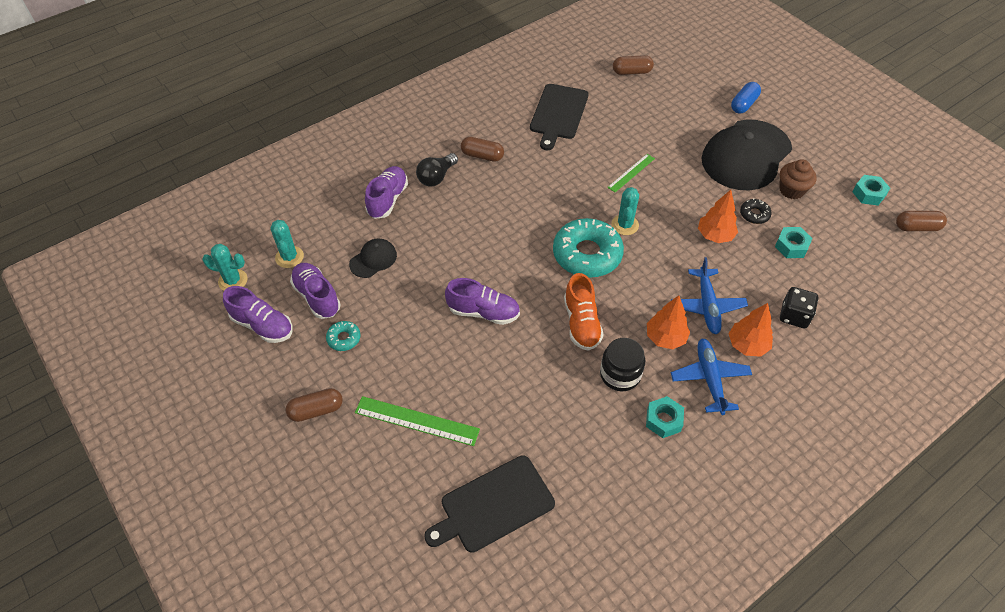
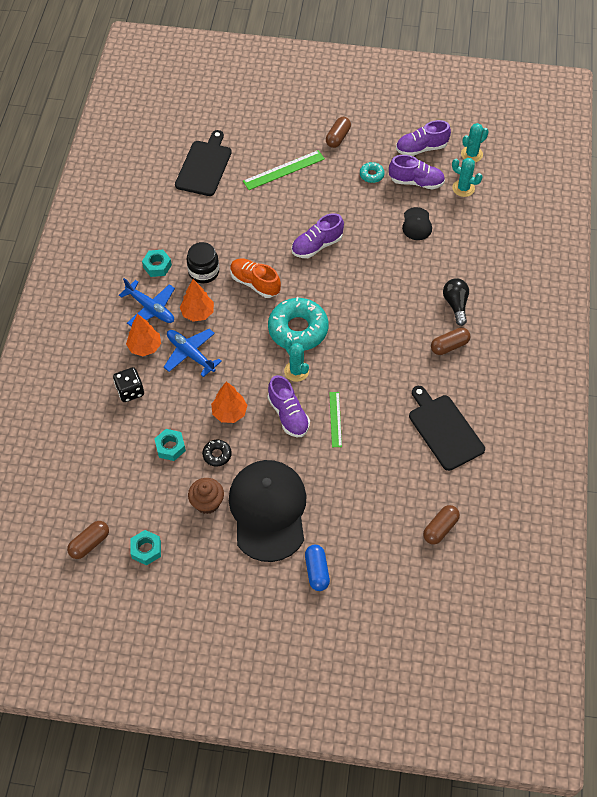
camera: 135 degrees right, 5 degrees up
(388, 199) = (462, 265): purple shoe -> purple shoe (288, 415)

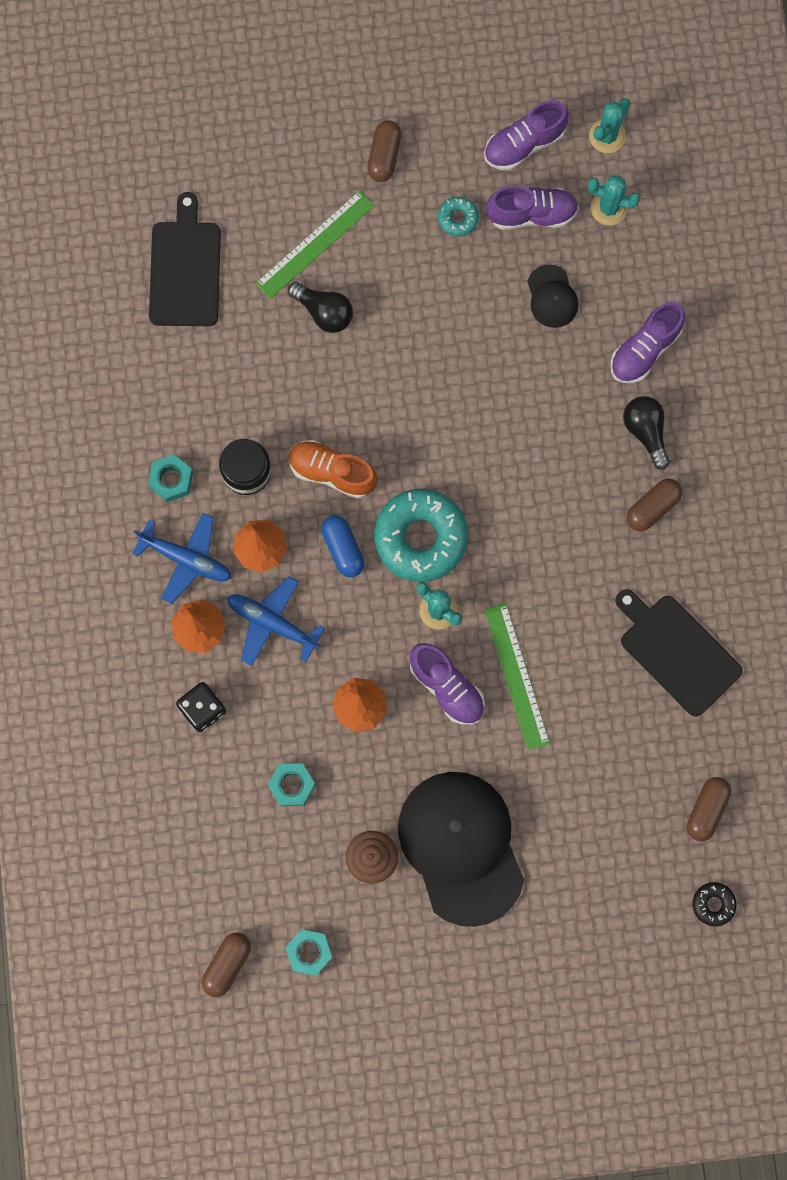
camera: 15 degrees left, 20 degrees up
(217, 455) = (363, 779): black donut -> black donut (713, 904)
(278, 203) = (324, 312): none -> black light bulb
(316, 571) = (553, 919): blue capsule -> blue capsule (343, 549)
(317, 245) = (407, 377): purple shoe -> purple shoe (644, 350)
(335, 419) = (516, 676): green ruler -> green ruler, size x1.57

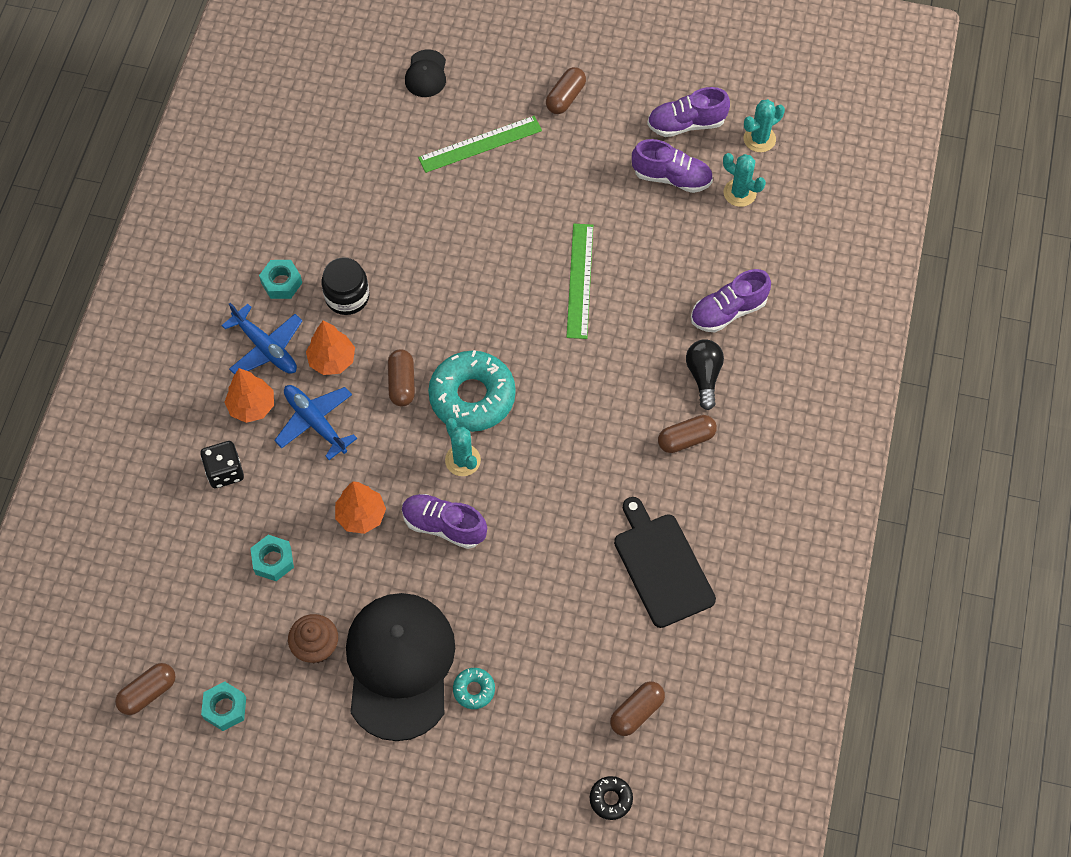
camera: 20 degrees right, 15 degrees down
(185, 269) = (365, 129): black cutting board -> none
(324, 312) = (465, 196): black light bulb -> none
(332, 472) = (418, 320): orange shoe -> none
(343, 549) = (401, 383): blue capsule -> brown capsule
(446, 687) = (443, 526): purple shoe -> purple shoe turned 135 degrees clockwise
(458, 218) = (608, 161): turquoise donut -> turquoise donut (474, 690)
(516, 676) = (509, 537): green ruler -> green ruler (580, 280)
(552, 297) = (664, 245): black cap -> black cap (426, 74)

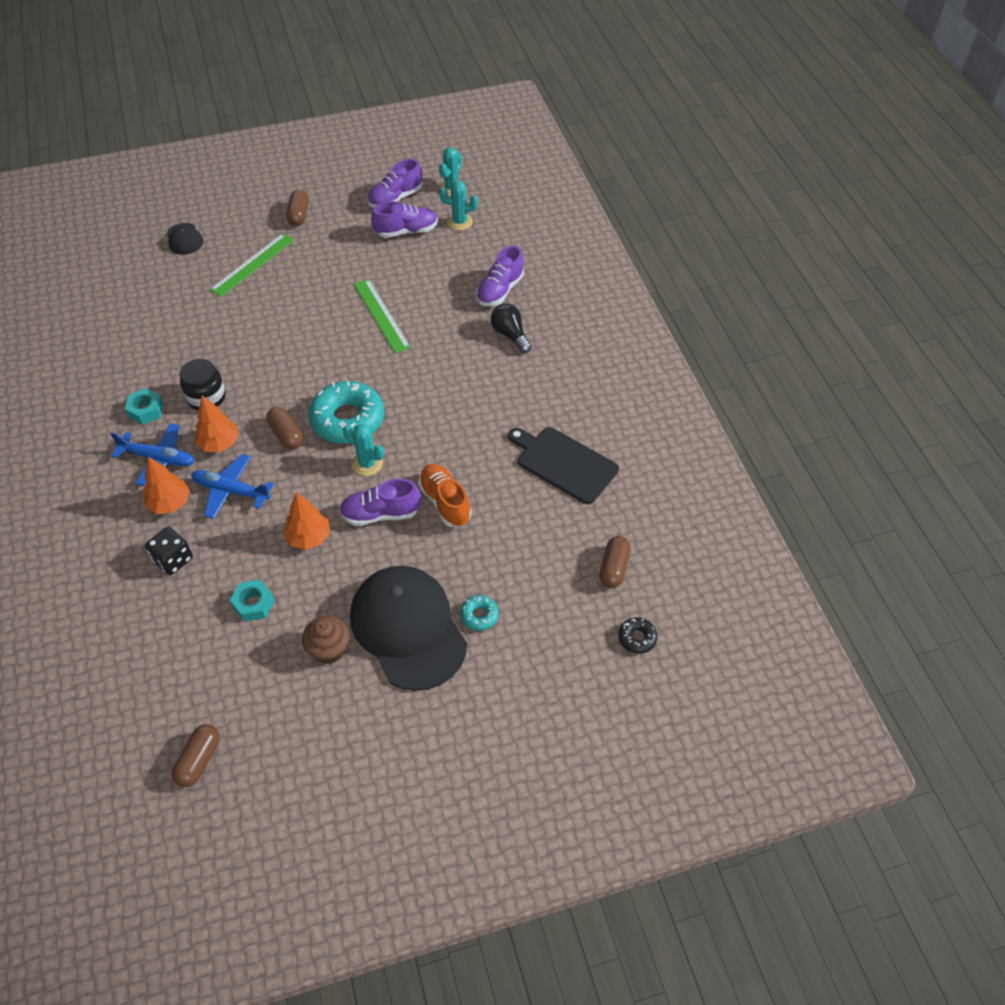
camera: 30 degrees left, 10 degrees down
(225, 708) = (277, 736): turquoise nut -> none
(514, 546) = (445, 502): none -> orange shoe
(686, 439) = (525, 377): brown capsule -> none

